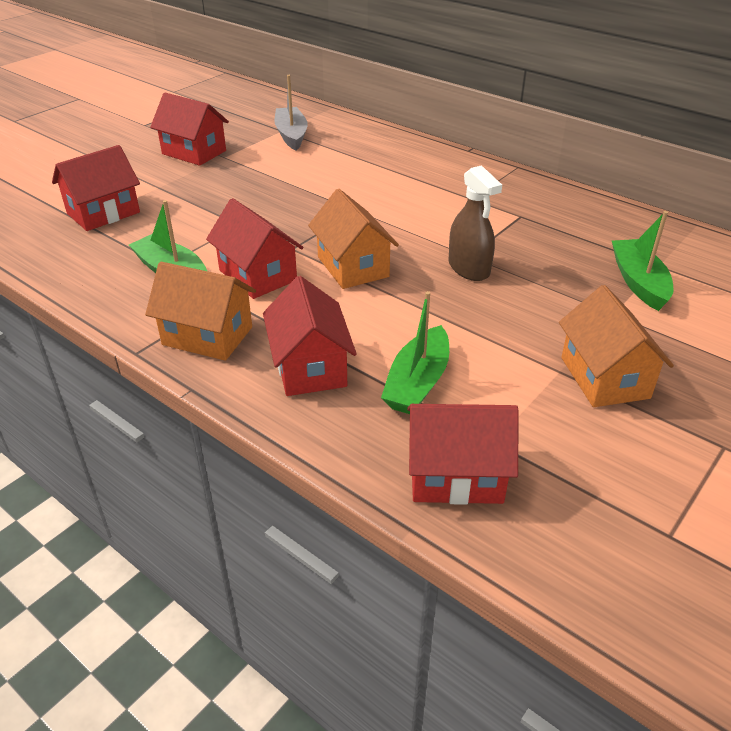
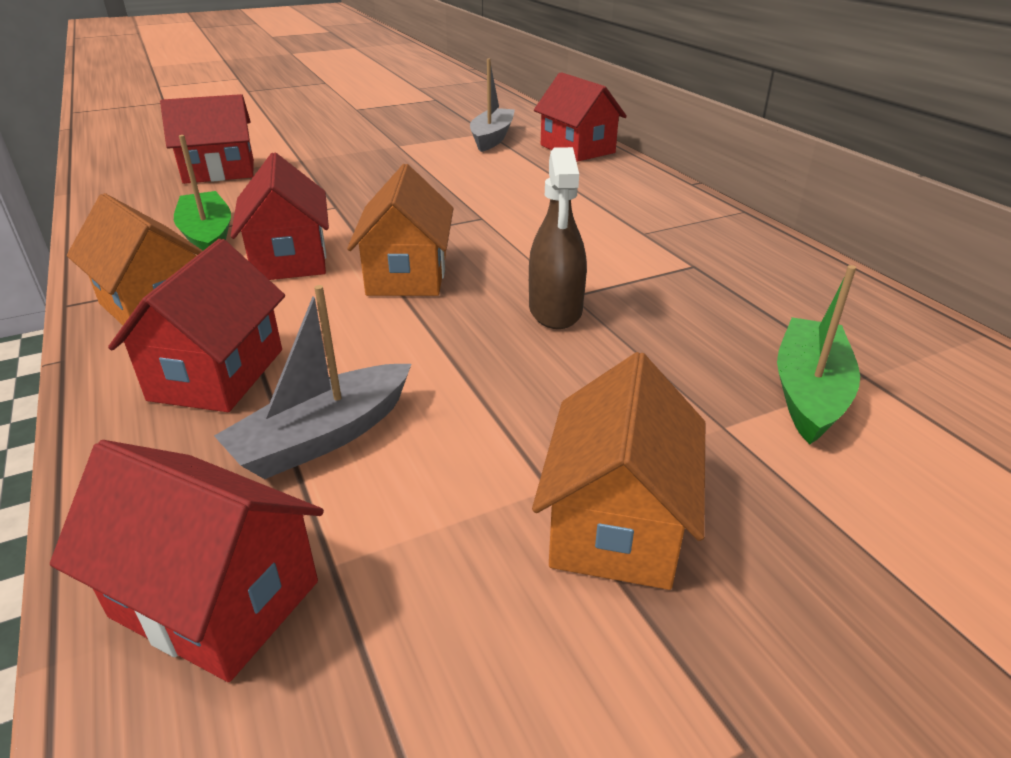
camera: 25 degrees right, 5 degrees down
(194, 152) = (373, 137): red house -> red house (577, 149)
(417, 383) = (323, 437): green boat -> grey boat

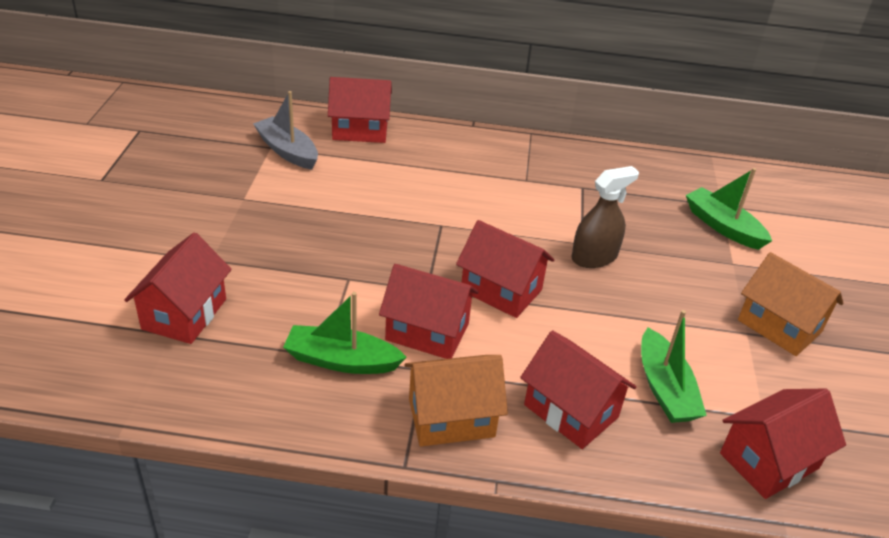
camera: 60 degrees left, 5 degrees up
(323, 437) = (665, 389): grey boat -> green boat
(407, 275) = (501, 290): orange house -> red house
(555, 310) = (594, 257): brown spray bottle -> brown spray bottle turned 60 degrees counterclockwise

